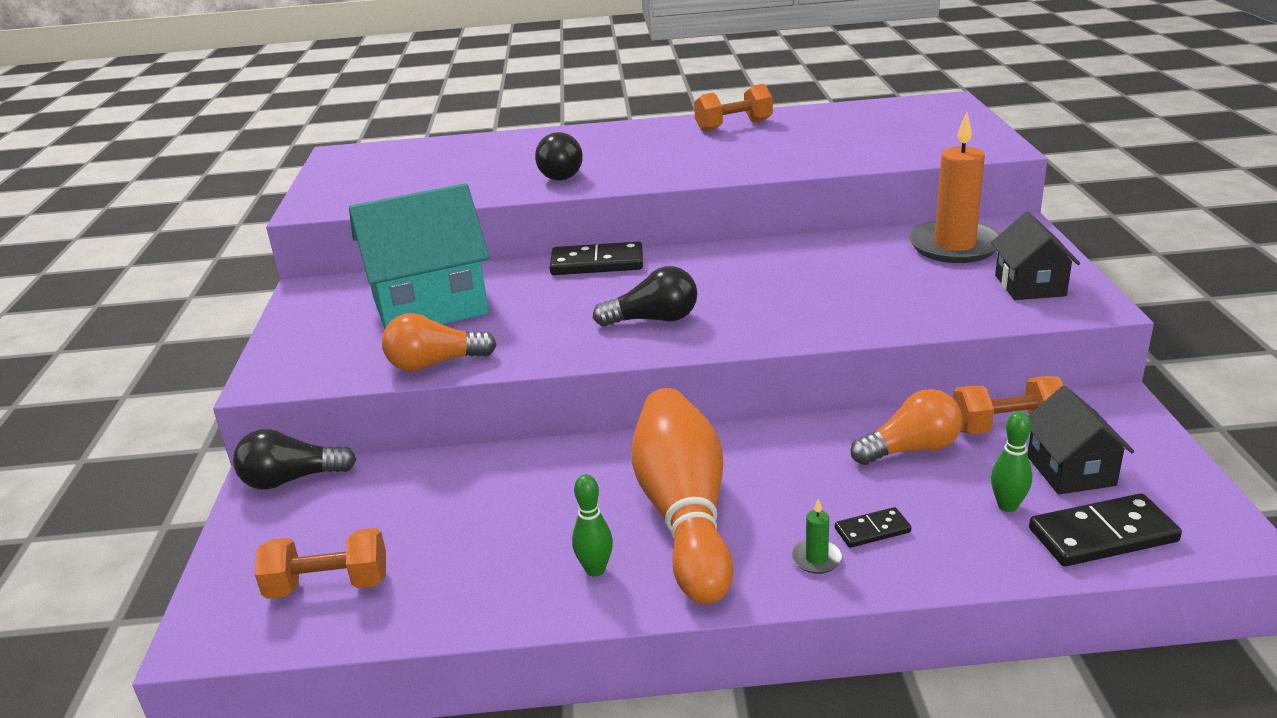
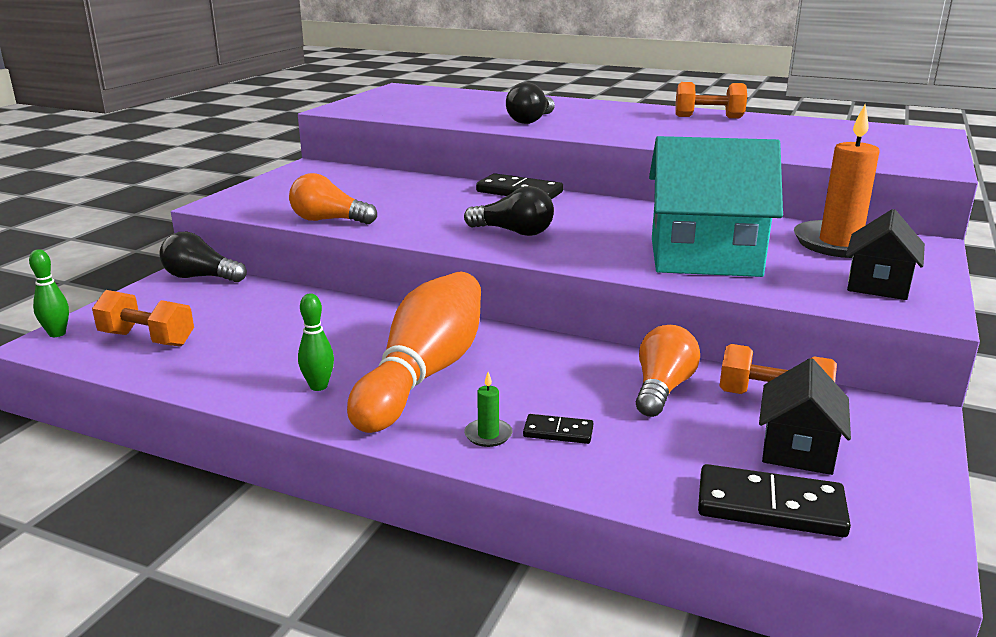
camera: 25 degrees right, 5 degrees down
(430, 306) = (371, 190): turquoise house -> turquoise house (704, 257)
(911, 449) = (662, 389): orange light bulb -> orange light bulb turned 75 degrees counterclockwise
(1007, 506) = (702, 455): green bowling pin -> green bowling pin (57, 334)

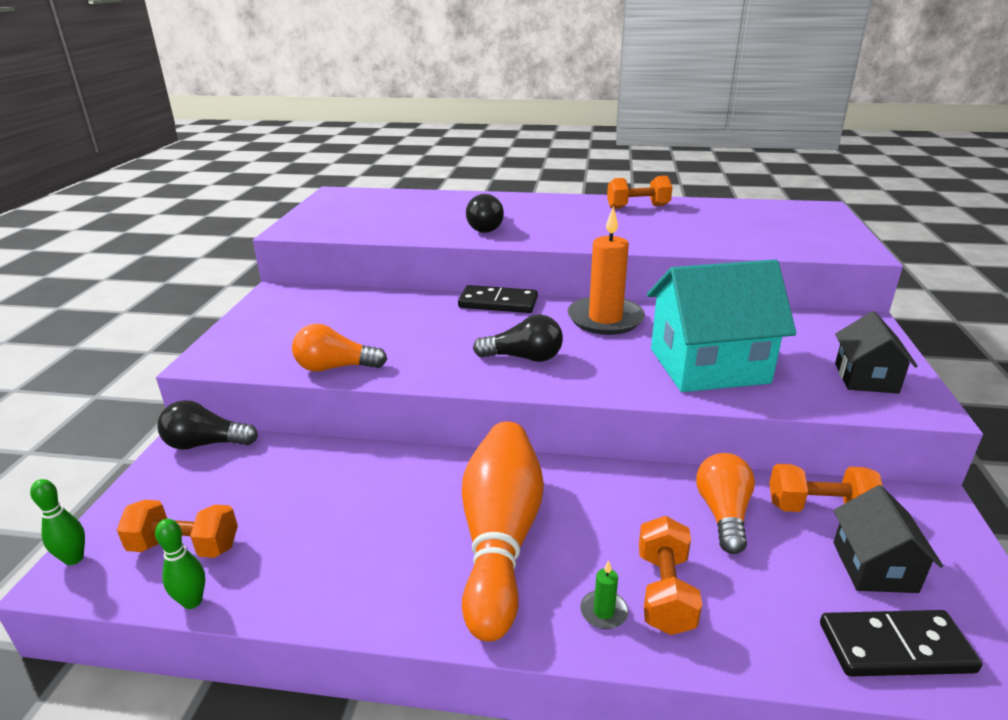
camera: 15 degrees left, 5 degrees up
(318, 386) = (404, 579): green bowling pin -> green bowling pin (192, 601)
(558, 432) = (664, 592): black domino -> orange dumbbell
(840, 243) = (803, 331): orange candle -> orange candle (605, 319)

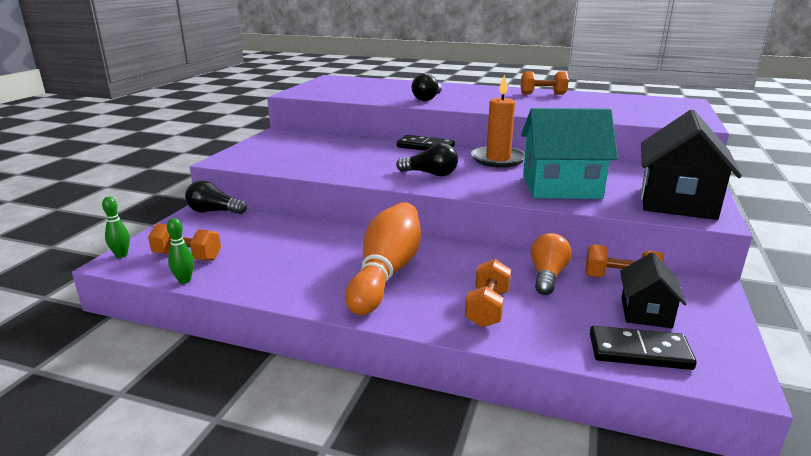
camera: 10 degrees right, 5 degrees down
(335, 367) = (302, 170): orange light bulb -> none
(604, 612) = (441, 313): green candle -> none
(866, 378) = (677, 202): black house -> black house, size x1.86

